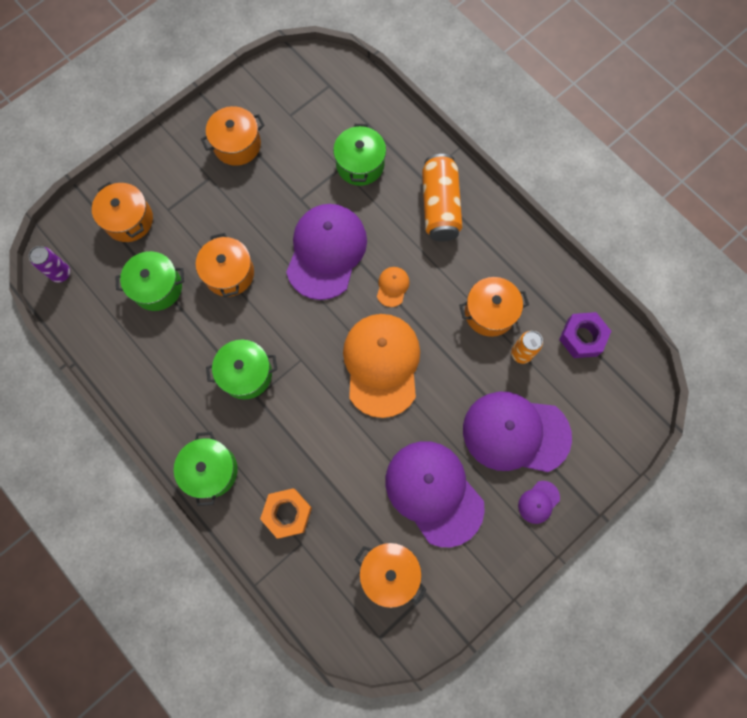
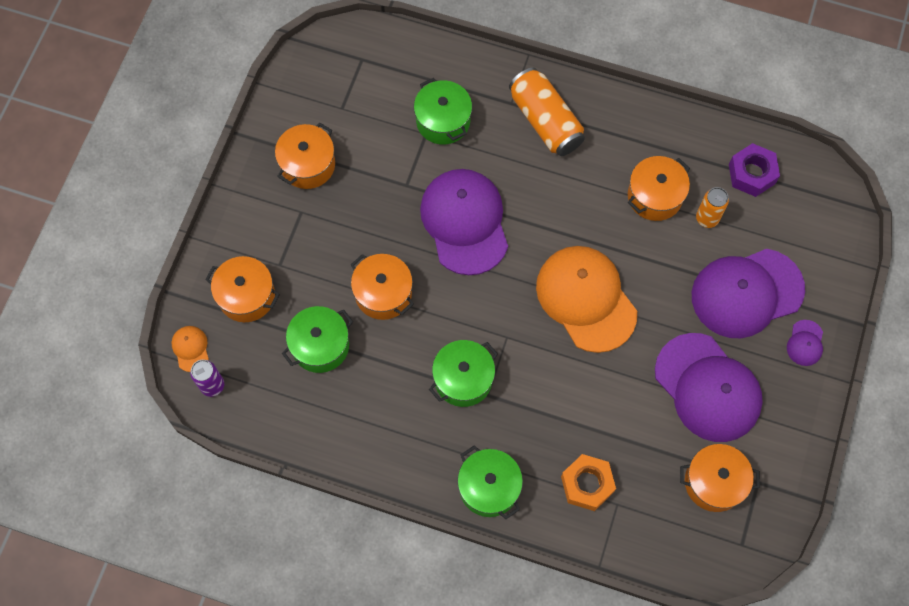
camera: 30 degrees left, 5 degrees down
(392, 287) = (549, 221): orange cap -> orange cap (190, 348)
(434, 492) = (708, 388): purple cap -> purple cap turned 150 degrees counterclockwise

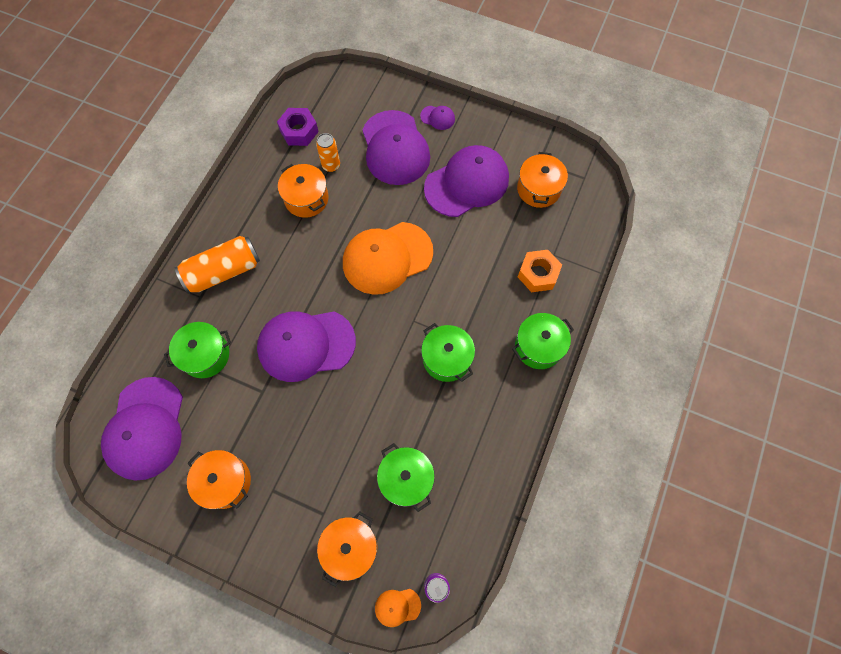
camera: 85 degrees left, 0 degrees up
(358, 79) = (145, 428): none -> purple cap
(383, 293) = (363, 419): orange pot -> none

